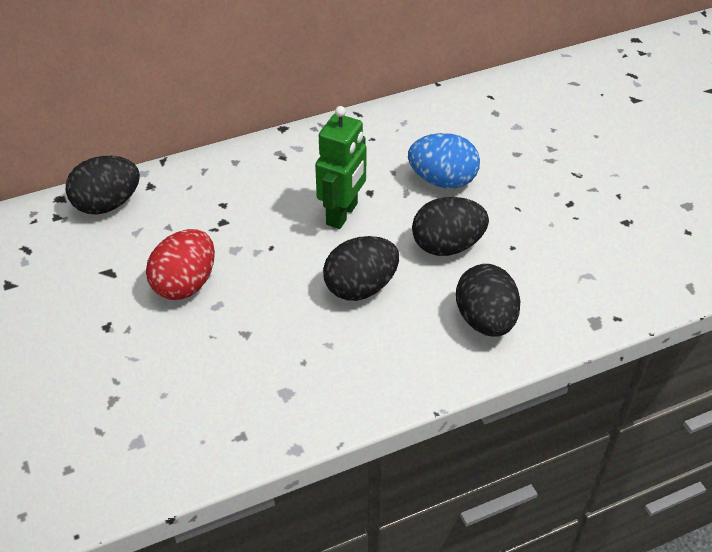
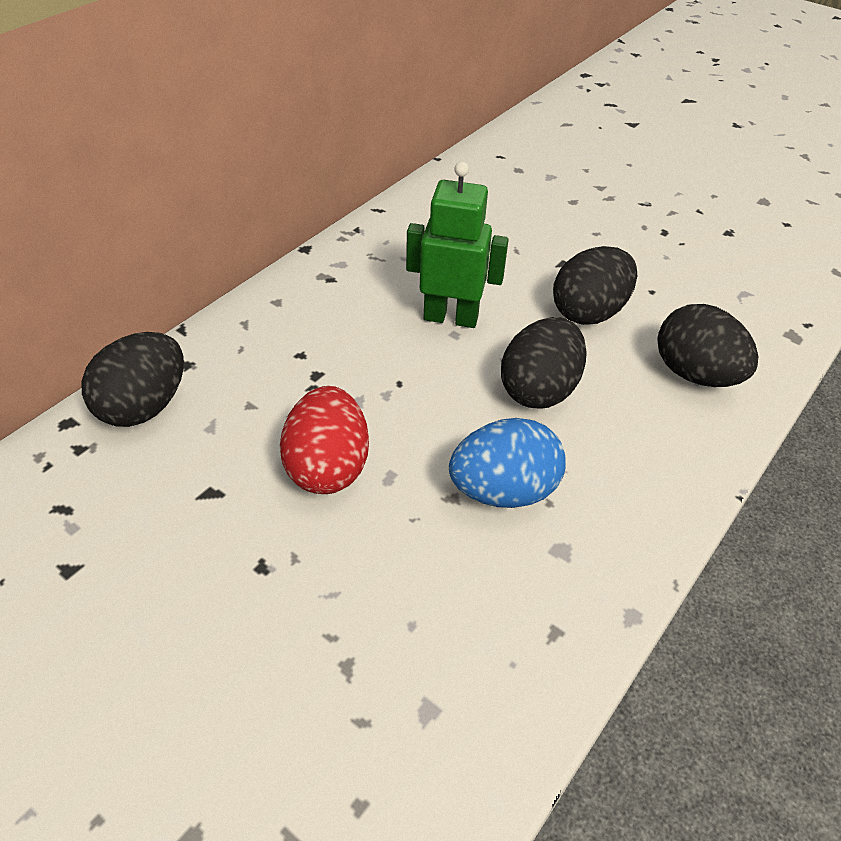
camera: 30 degrees left, 0 degrees up
(342, 214) = (451, 317): green robot -> green robot turned 75 degrees counterclockwise
(442, 180) = (525, 248): blue egg -> blue egg (503, 490)

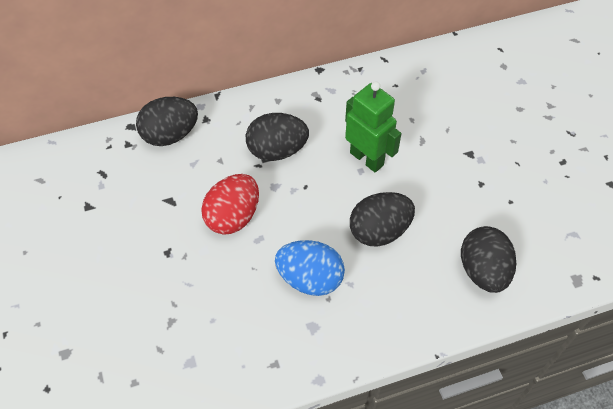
camera: 35 degrees right, 10 degrees up
(589, 312) = (454, 196): black egg -> black egg (277, 150)

